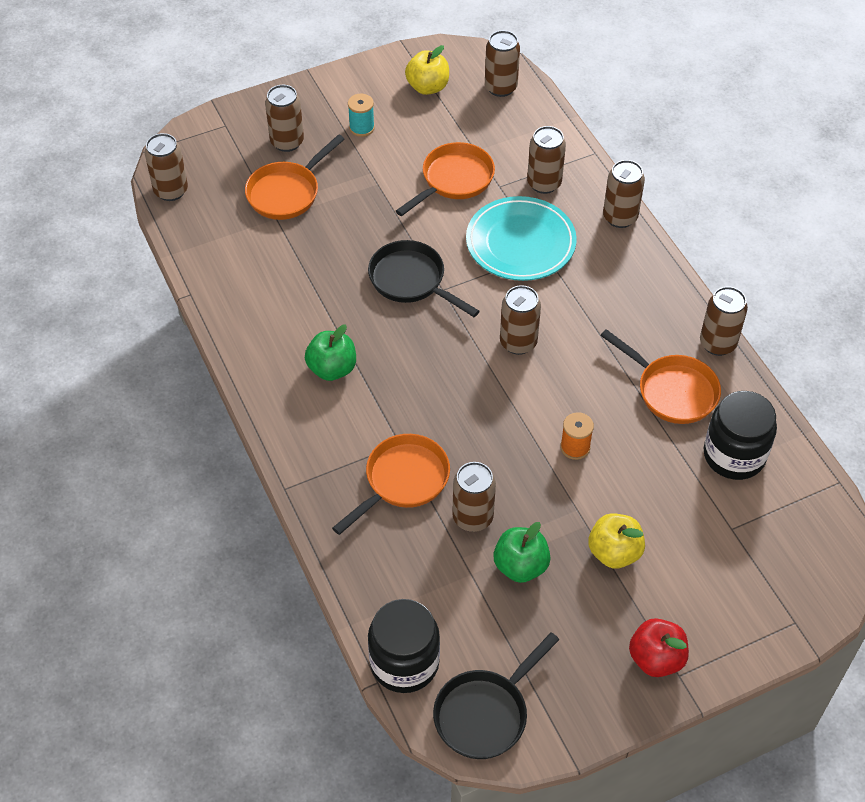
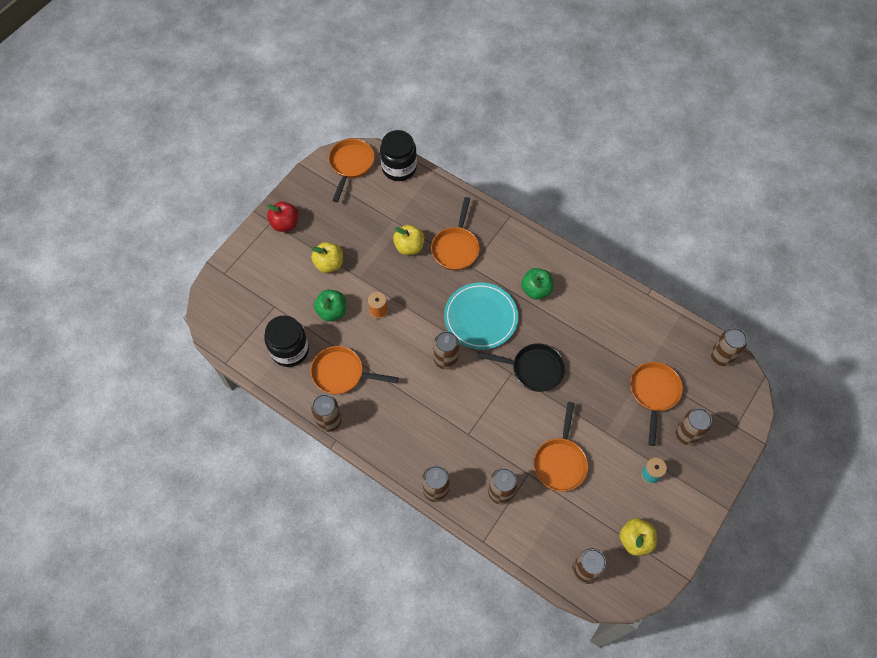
camera: 150 degrees right, 10 degrees up
(472, 517) = (409, 247): brown can -> yellow apple
(485, 713) = (351, 165): black pan -> orange pan
(520, 243) = (487, 433): turquoise plate -> turquoise plate (480, 317)
(520, 566) = (371, 235): green apple -> green apple (332, 311)

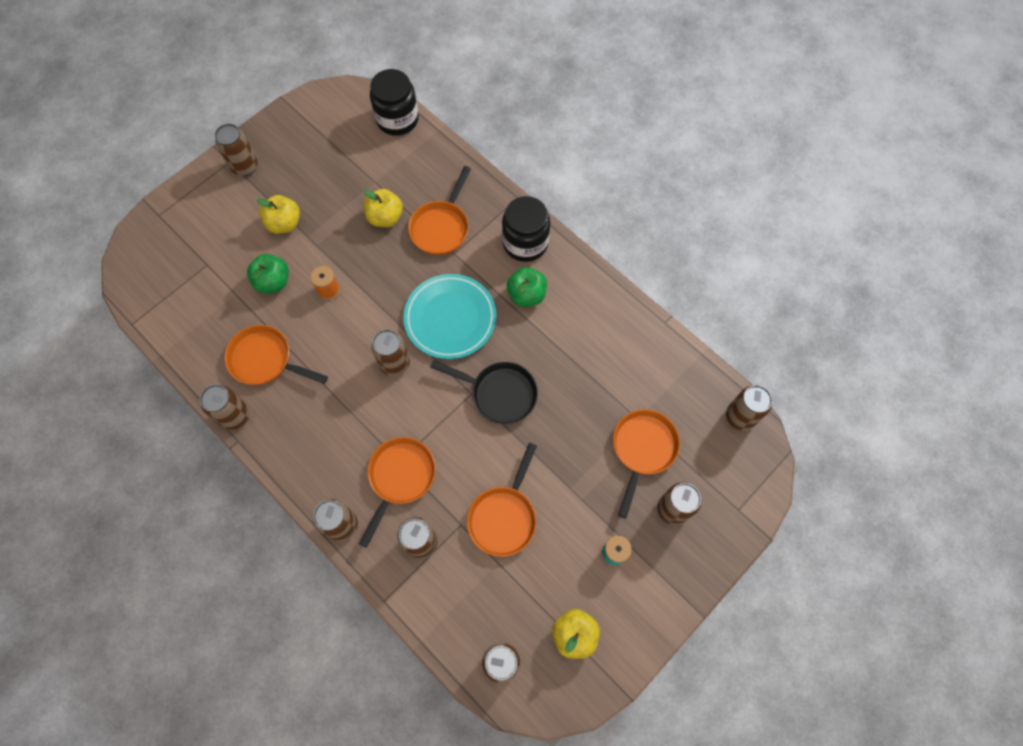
camera: 10 degrees right, 5 degrees up
(285, 224) = (245, 167): red apple -> brown can
(290, 350) = (211, 321): black jar -> black jar (525, 243)
(351, 165) = (341, 107): orange pan -> orange pan (400, 477)

